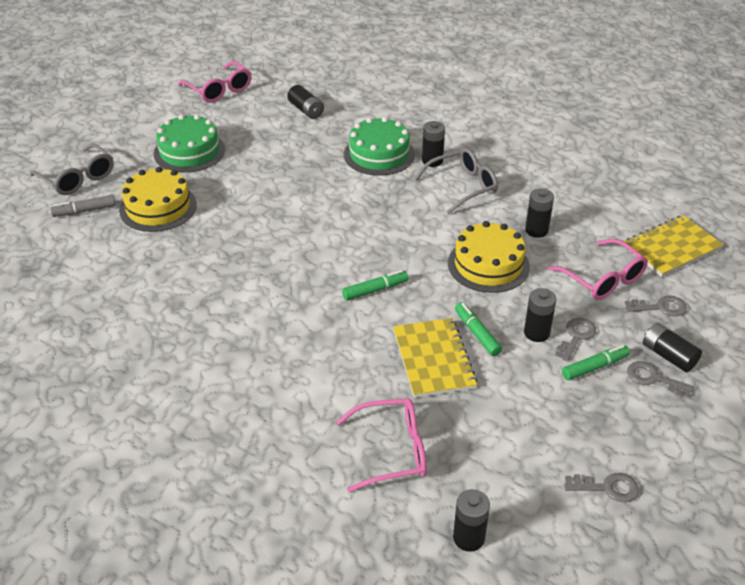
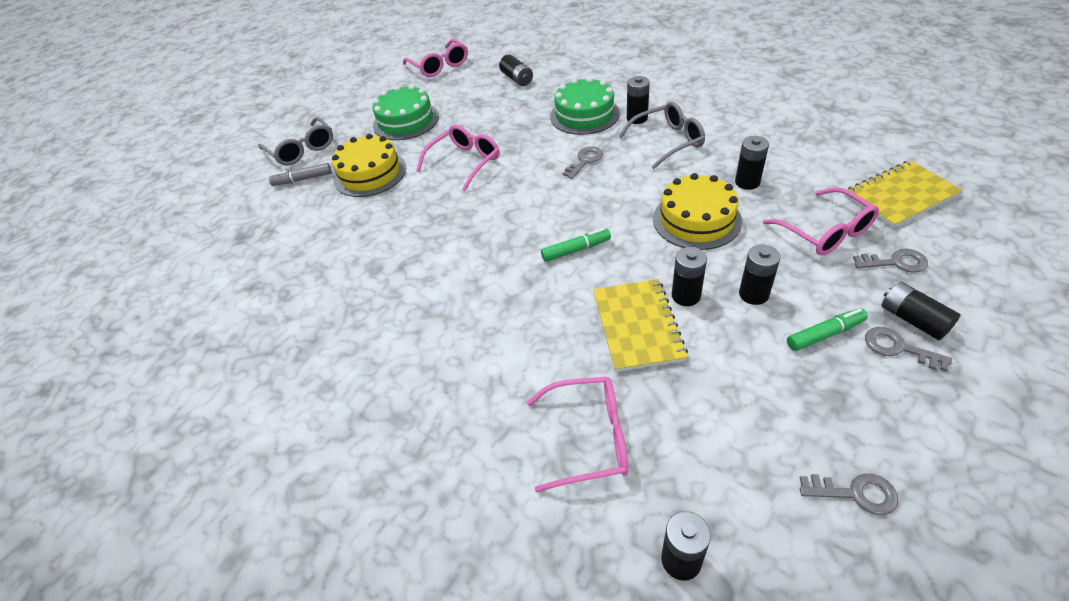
camera: 10 degrees right, 5 degrees up
(258, 199) = (465, 162): none -> pink glasses
(477, 333) = (686, 296): green marker -> black battery
(576, 336) = (799, 298): grey key -> grey key (585, 161)

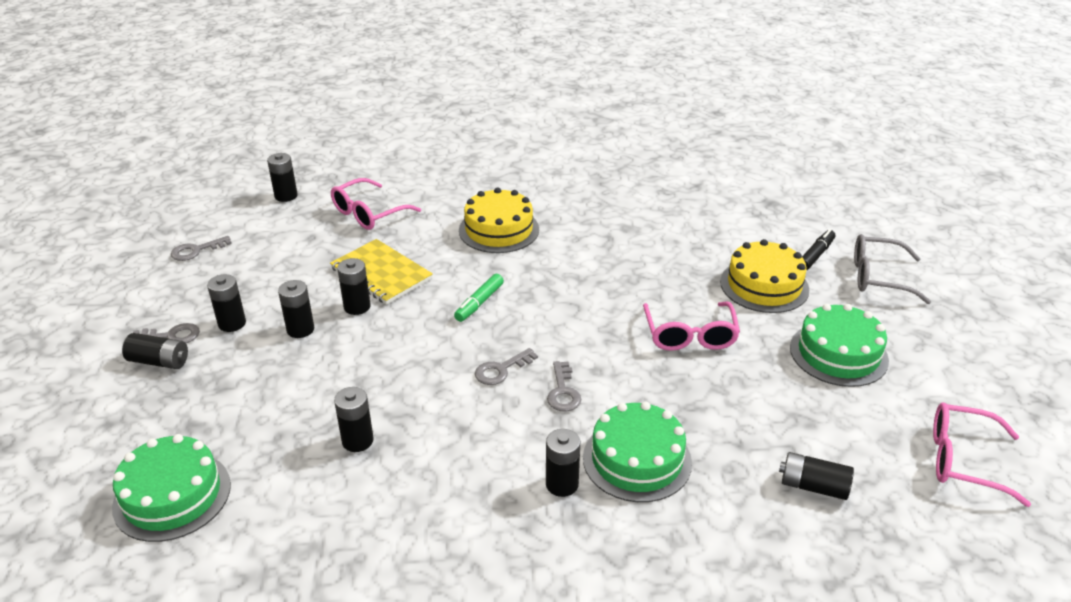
camera: 135 degrees right, 10 degrees down
(302, 179) = (815, 255): grey marker -> black marker
(668, 141) = (489, 462): grey glasses -> none
(696, 220) = (388, 374): yellow cake -> yellow cake (499, 230)
(825, 232) = (250, 413): pink glasses -> none
(825, 334) = (232, 323): green marker -> black battery
(895, 262) = (175, 408): grey key -> grey key (501, 370)
(900, 195) = (172, 495): yellow notebook -> green cake

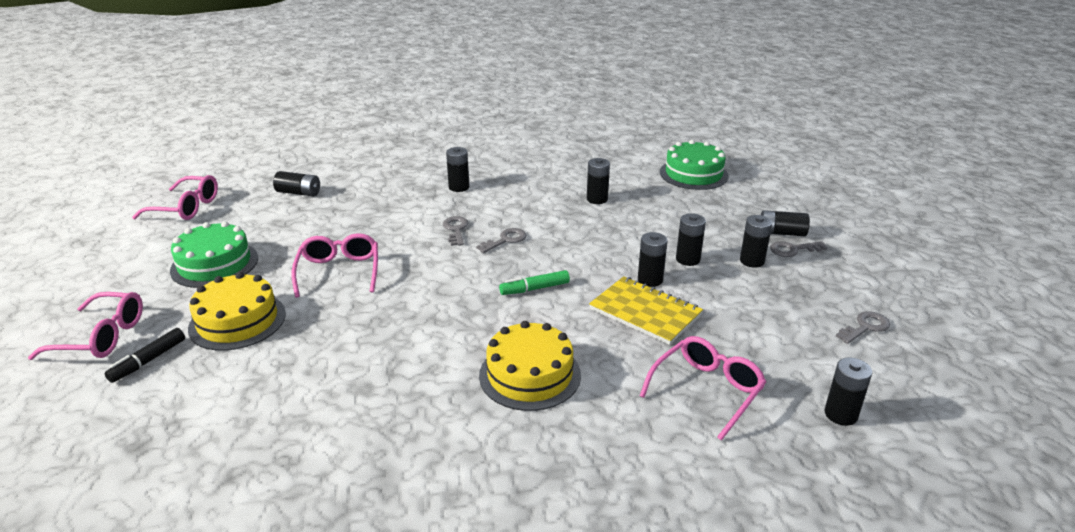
camera: 175 degrees right, 5 degrees down
(479, 303) = (534, 289): green marker -> green marker turned 135 degrees counterclockwise
(637, 459) = (408, 199): green cake -> none
(878, 277) = (102, 337): grey glasses -> pink glasses

